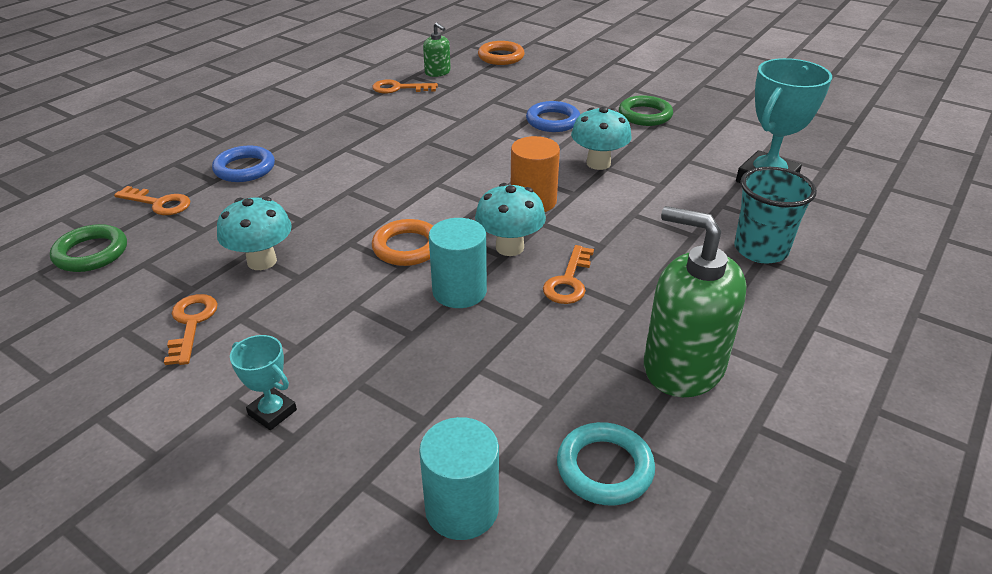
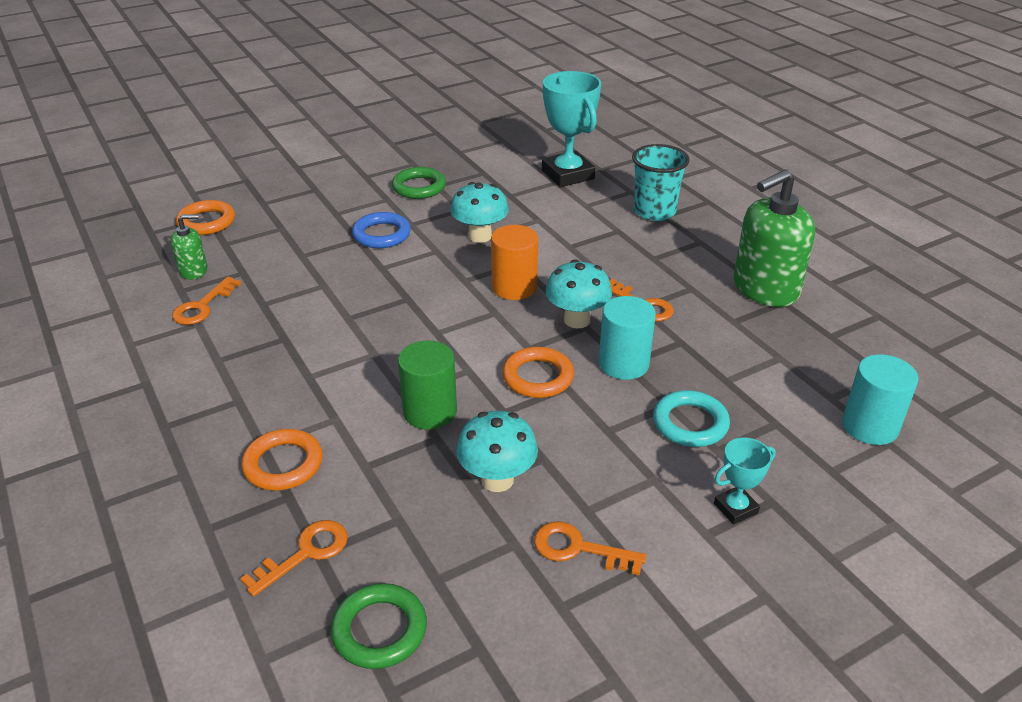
camera: 65 degrees left, 0 degrees up
(244, 168) = (283, 464): blue ring -> orange ring
(331, 208) = (430, 411): none -> green cylinder
(604, 468) = (850, 353): turquoise ring -> turquoise ring (690, 423)

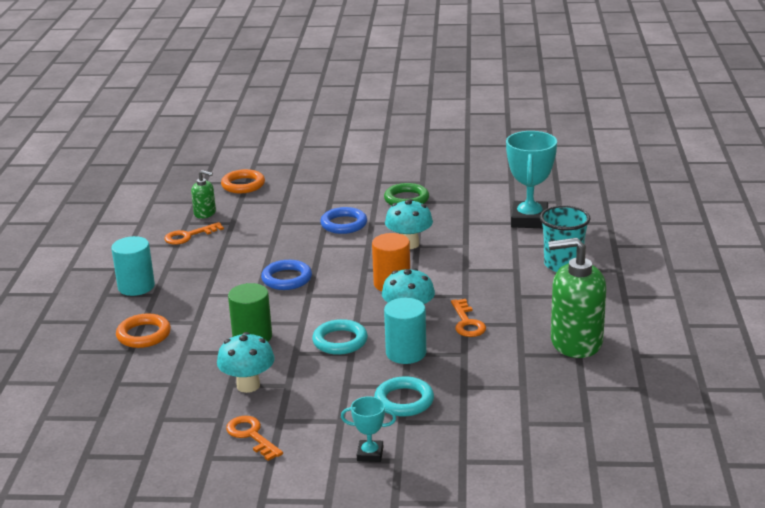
camera: 35 degrees right, 10 degrees down
(305, 553) = (110, 380): orange key -> none
(379, 630) = (108, 428): green ring -> none
(388, 321) = (287, 279): none -> blue ring
(538, 377) = (340, 341): orange ring -> turquoise ring
(870, 426) = (527, 448): turquoise cylinder -> turquoise cylinder (136, 286)

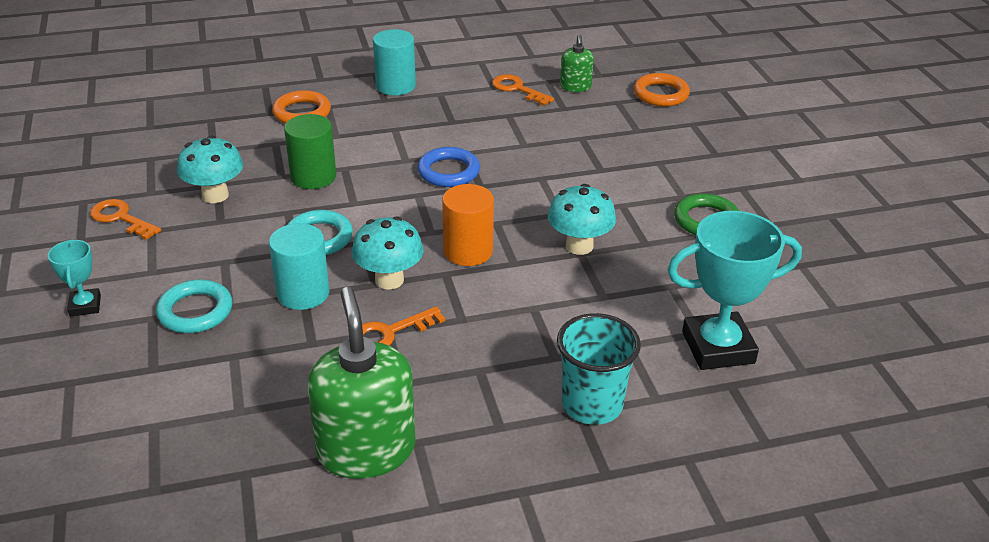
camera: 70 degrees right, 10 degrees up
(251, 435) = (121, 218): orange key -> orange key turned 90 degrees counterclockwise
(344, 224) = (604, 184): blue ring -> none

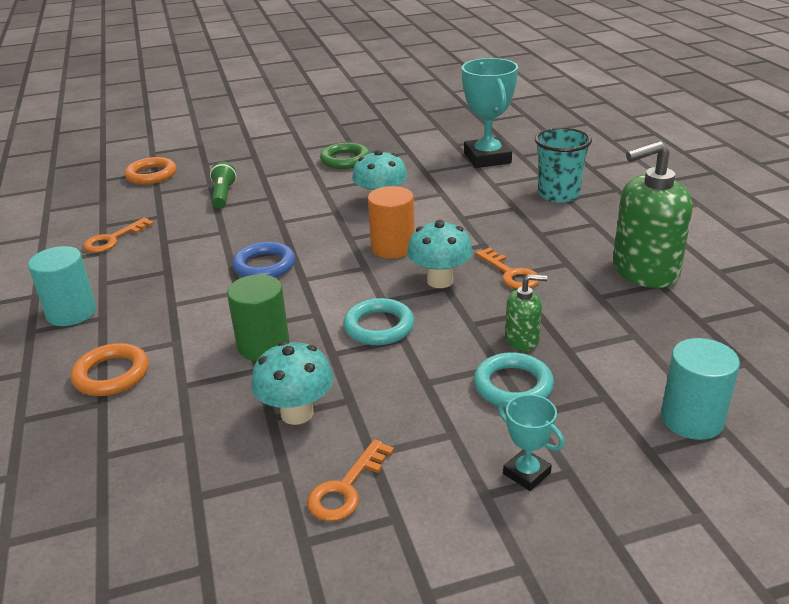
camera: 90 degrees left, 5 degrees down
(85, 306) = (526, 473): turquoise trophy -> turquoise trophy turned 60 degrees clockwise
(303, 293) = (468, 324): turquoise cylinder -> turquoise cylinder (692, 419)
(575, 86) = (121, 211): green soap dispenser -> green soap dispenser (522, 339)
(607, 140) = (223, 195): none -> green flashlight

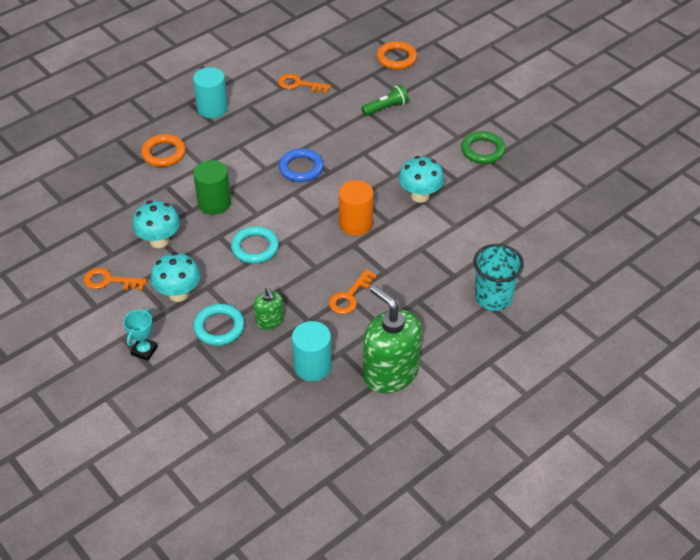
camera: 65 degrees right, 15 degrees up
(440, 281) = (322, 261): turquoise mushroom -> turquoise mushroom (178, 294)
(487, 158) = (538, 236): turquoise trophy -> none
(692, 419) = (218, 419): turquoise cylinder -> turquoise cylinder (312, 366)

